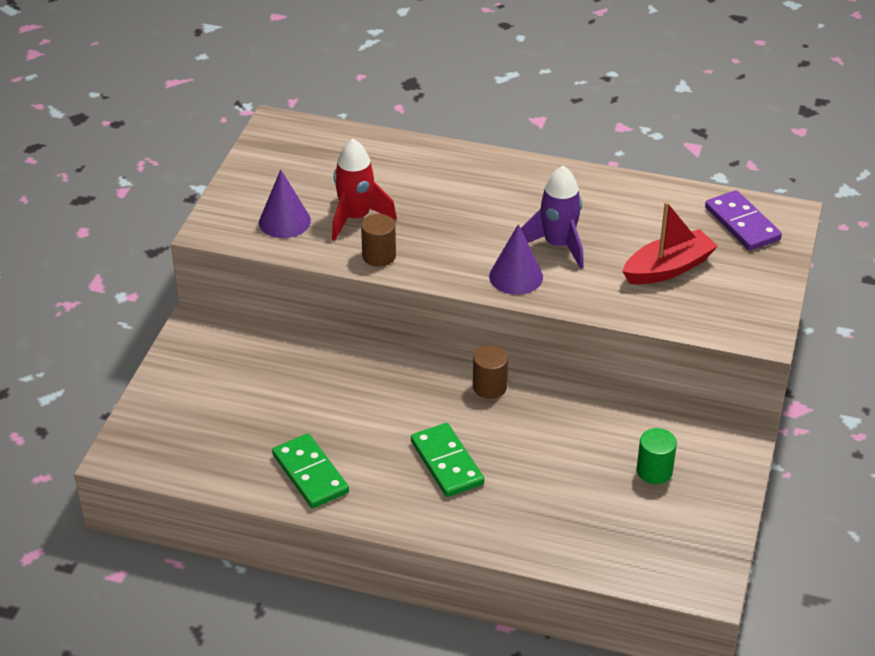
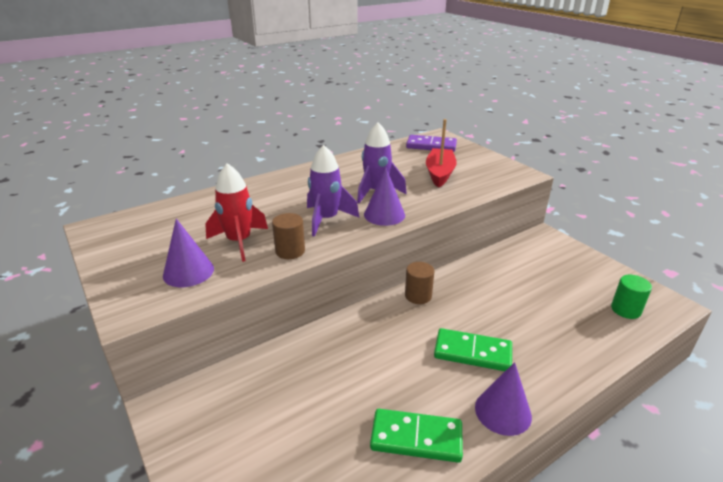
camera: 50 degrees left, 10 degrees down
(392, 512) = (503, 411): none -> purple cone
(458, 245) = (326, 219): none -> purple rocket
(654, 471) = (552, 274): green cylinder -> green cylinder (625, 310)

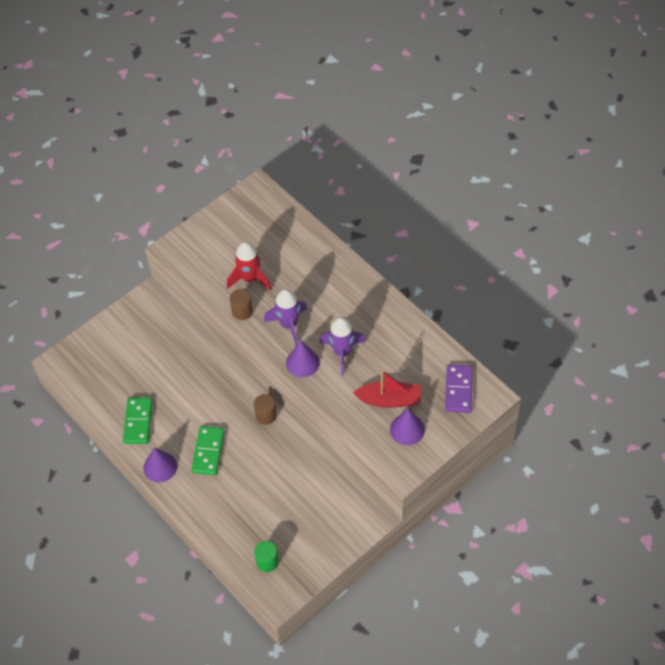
camera: 85 degrees right, 25 degrees up
(188, 272) = (211, 262): purple cone -> purple cone (407, 429)

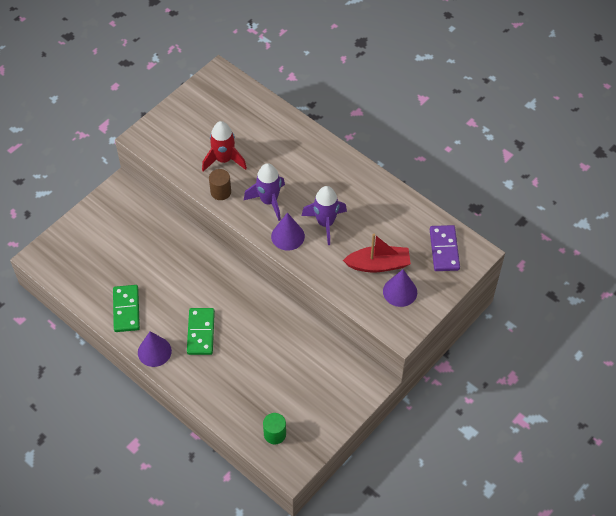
camera: 10 degrees left, 0 degrees up
(266, 415) = (253, 292): brown cylinder -> none

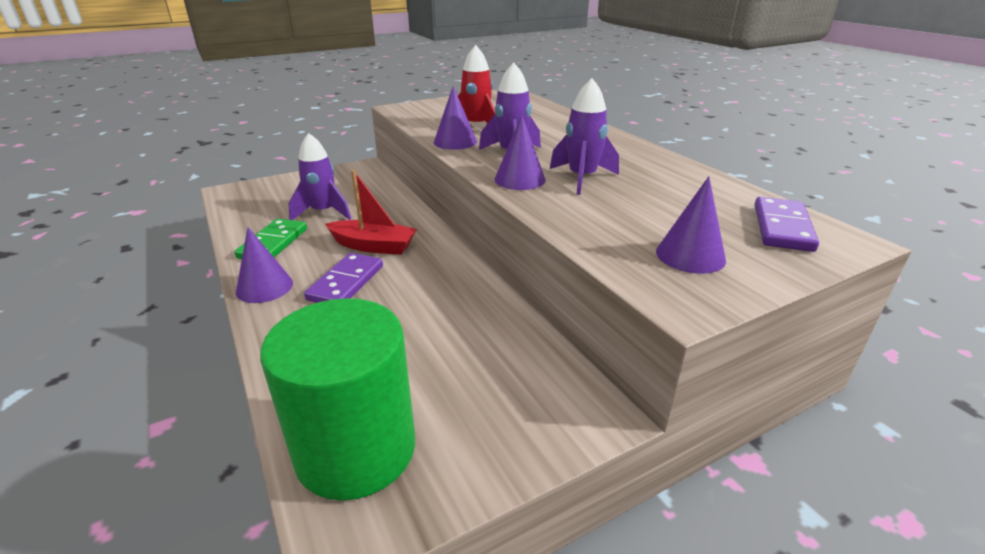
camera: 20 degrees right, 25 degrees down
(134, 264) = (323, 212): none -> purple rocket
(200, 332) = (346, 283): green domino -> purple domino
(220, 192) = (455, 142): brown cylinder -> purple cone
(275, 434) = (356, 449): green cylinder -> green cylinder, size x2.37
(378, 264) = (655, 223): red boat -> red boat (373, 246)

